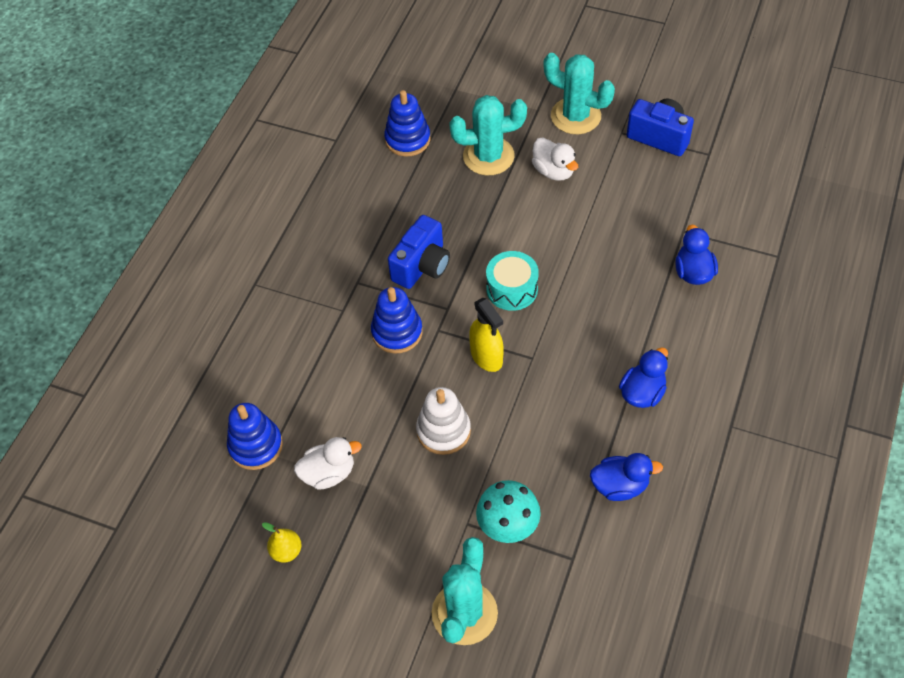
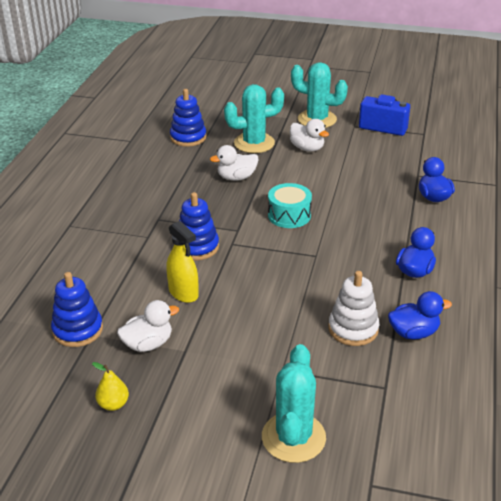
camera: 10 degrees left, 20 degrees down
(422, 266) = (211, 206): blue camera -> none
(443, 431) = (248, 307): white stacking toy -> white stacking toy (353, 329)
(458, 218) = (236, 177): none -> white duck
(486, 357) = (277, 257): yellow spray bottle -> yellow spray bottle (183, 293)
(508, 527) = (320, 369): turquoise mushroom -> none

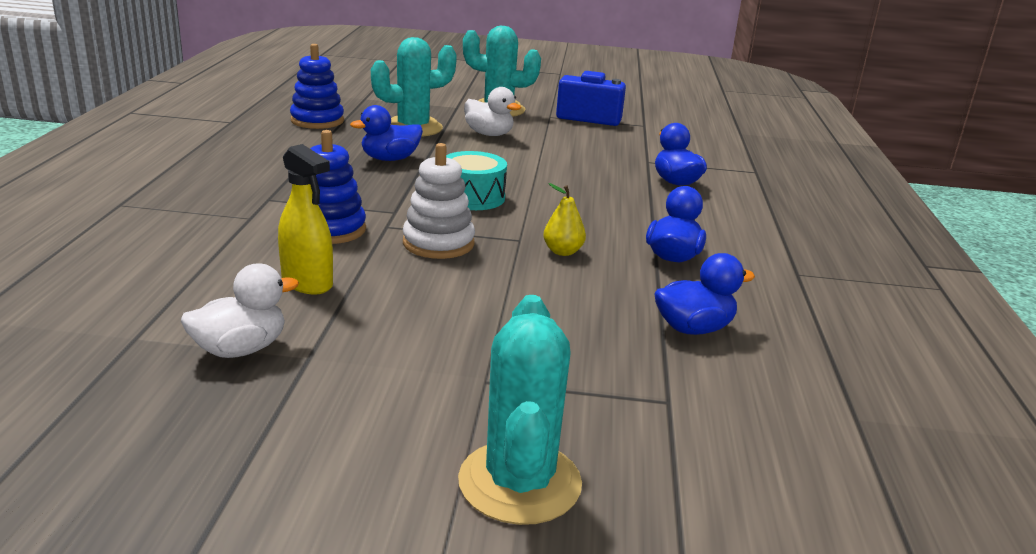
camera: 10 degrees left, 10 degrees down
(78, 330) = (110, 332): blue stacking toy -> none
(113, 404) = (163, 441): yellow pear -> yellow pear (563, 252)
(236, 177) = (390, 159): white duck -> blue duck
(353, 329) = (595, 325): white stacking toy -> white stacking toy (438, 243)

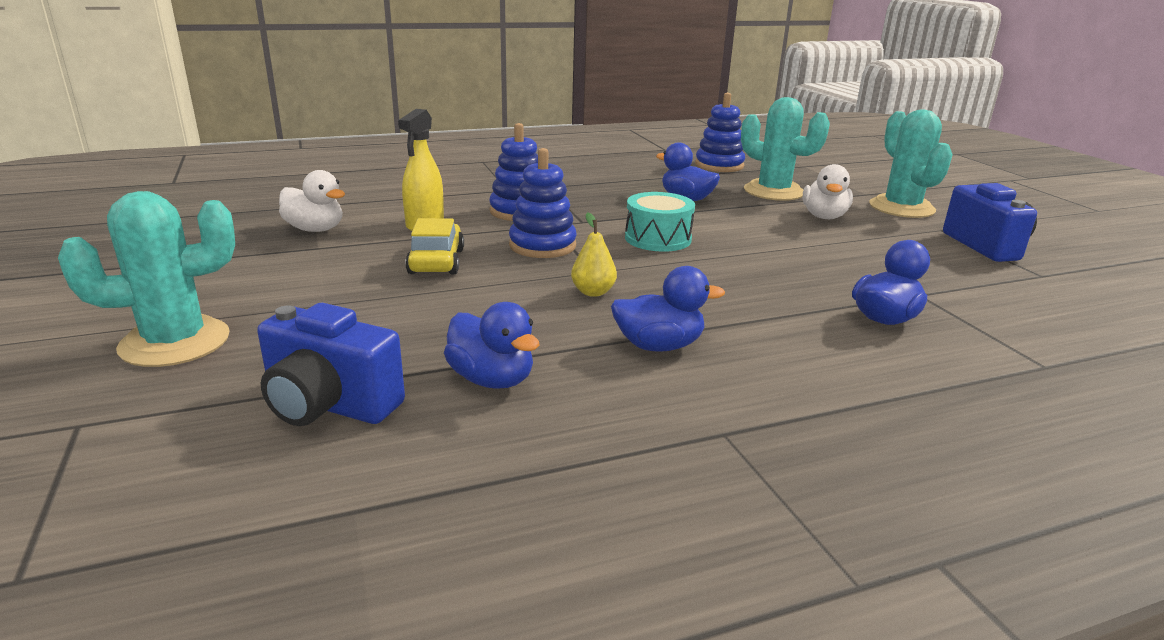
camera: 65 degrees right, 0 degrees up
(427, 299) = (436, 261): none -> yellow car
(438, 243) = (542, 246): white stacking toy -> blue stacking toy
(704, 406) = (329, 405): none -> blue camera

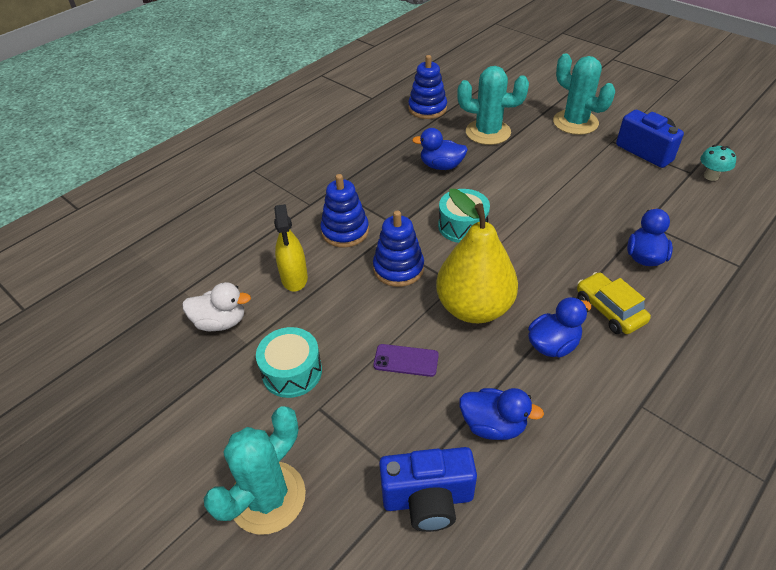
camera: 25 degrees left, 20 degrees up
(331, 275) = (292, 372): none -> turquoise drum
(436, 261) = (347, 321): yellow car -> yellow car (609, 310)
(459, 303) = (406, 360): none -> purple phone
(593, 292) = (474, 308): yellow pear -> yellow pear, size x2.44
(824, 217) = (539, 153): white duck -> none
(1074, 285) = (711, 176): none -> turquoise mushroom

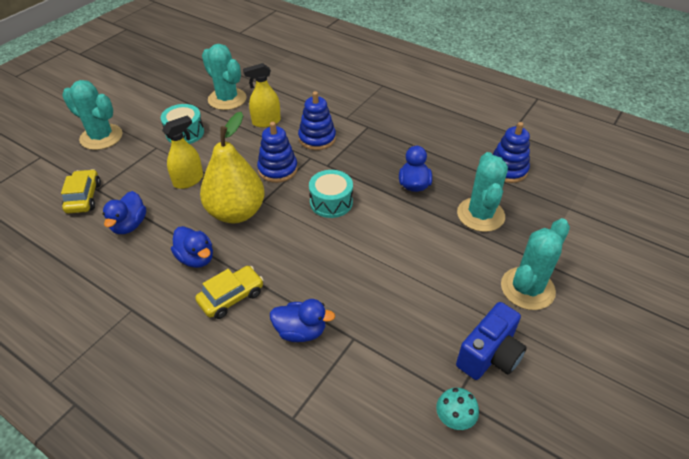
camera: 80 degrees right, 0 degrees up
(221, 322) = (227, 99): white duck -> turquoise cactus
(406, 360) = (188, 180): purple phone -> yellow spray bottle
(428, 499) = (84, 197): blue camera -> yellow car

